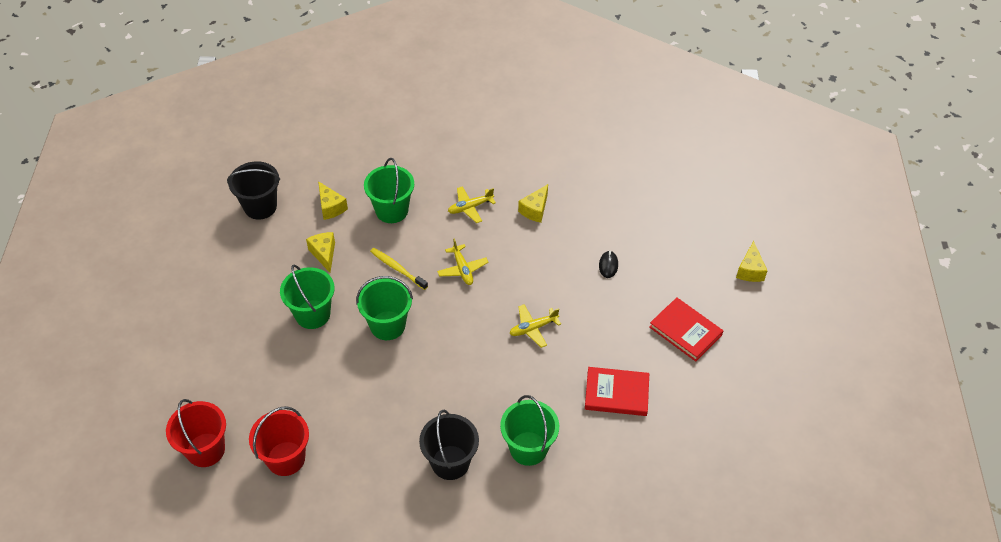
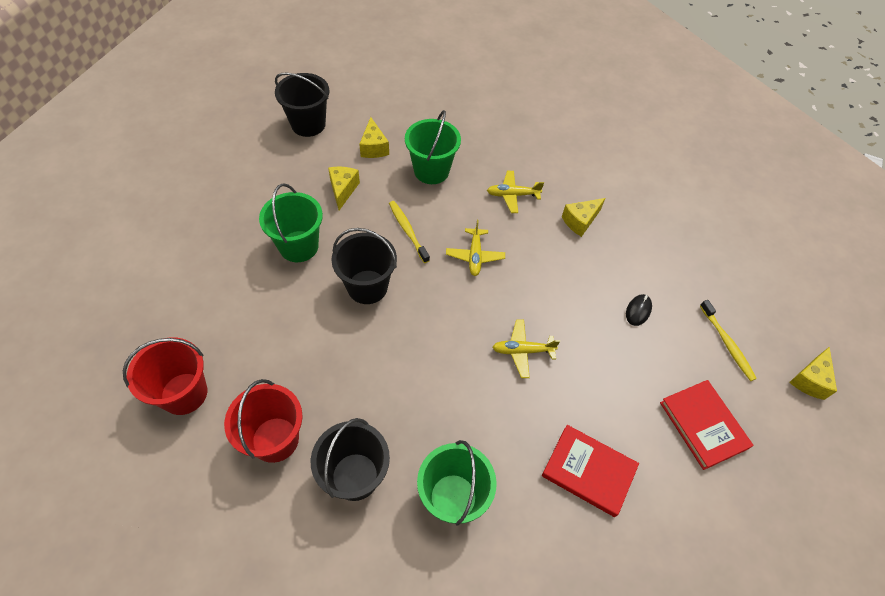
camera: 20 degrees right, 5 degrees up
(205, 450) = (112, 349): red bucket -> red bucket (275, 439)
(387, 325) = (367, 287): green bucket -> black bucket
(682, 266) = (727, 343): none -> yellow toothbrush

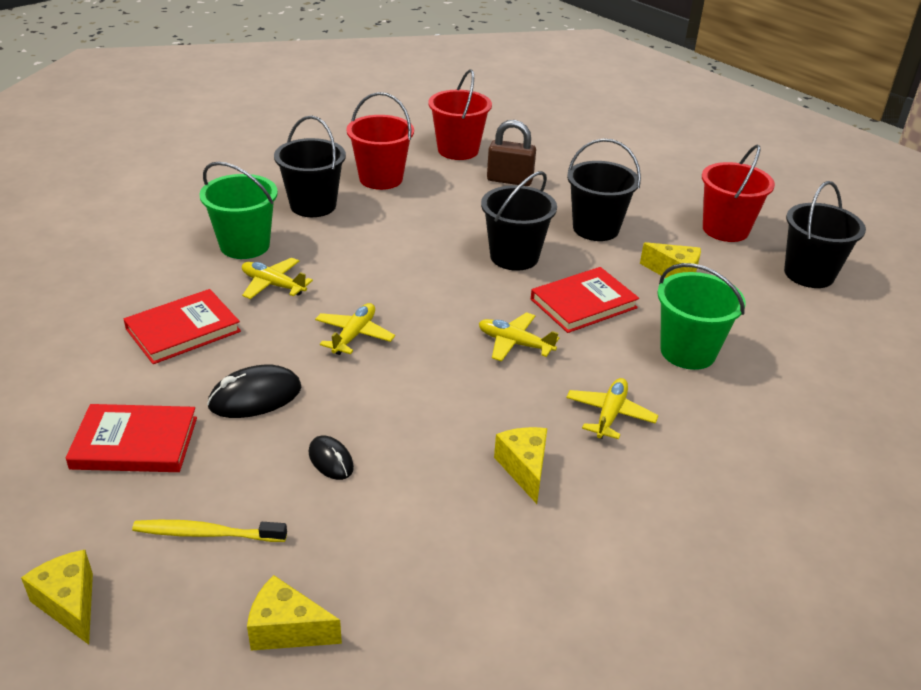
camera: 115 degrees right, 20 degrees down
(235, 328) = (509, 180): none -> brown padlock
(265, 171) = (725, 229): none -> red bucket
(299, 246) = (596, 229): green bucket -> black bucket
(374, 147) = (750, 315): yellow cheese -> yellow cheese (287, 630)
(408, 231) = (583, 303): yellow toothbrush -> red book
(496, 439) = (273, 285): none -> yellow plane
(619, 379) = (255, 397): none -> black mouse

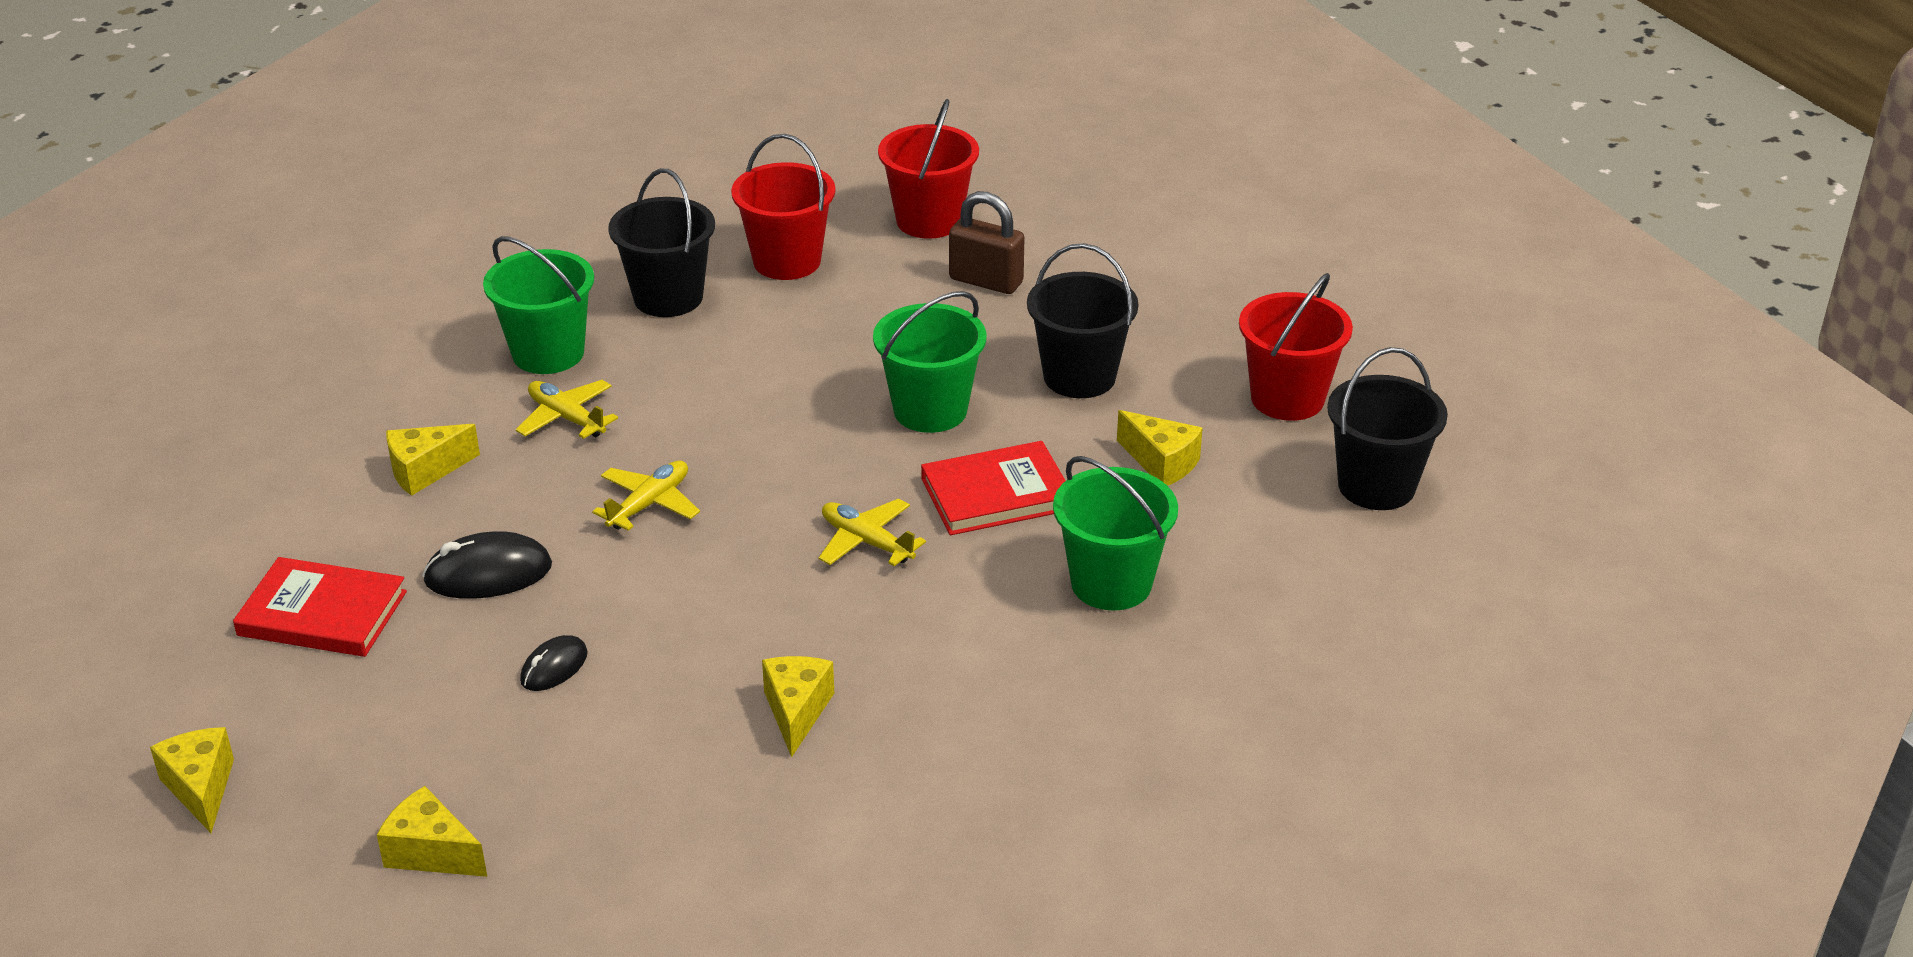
camera: 15 degrees right, 0 degrees up
(183, 330) = (425, 471): red book -> yellow cheese
(207, 533) = (375, 734): yellow toothbrush -> none
(331, 460) = (554, 667): black mouse -> black mouse turned 60 degrees clockwise
(514, 257) = (930, 410): black bucket -> green bucket
(610, 415) = (949, 657): yellow plane -> none

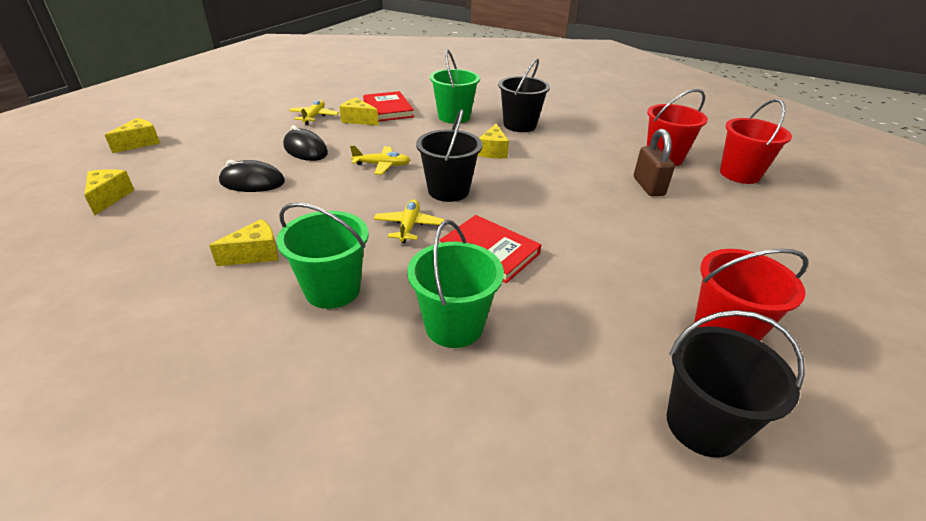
camera: 55 degrees right, 0 degrees up
(322, 614) = (257, 130): red book -> red book (388, 109)
(554, 667) = (252, 182): black mouse -> black mouse, size x1.63
(567, 418) = (419, 132): yellow plane -> yellow plane (314, 117)
(787, 261) = (581, 138): red bucket -> red bucket (739, 174)
(930, 410) = (531, 207): green bucket -> green bucket (332, 290)
(1079, 377) = (620, 241): black bucket -> black bucket (448, 190)
(1161, 463) = (589, 301): yellow cheese -> yellow cheese (493, 151)

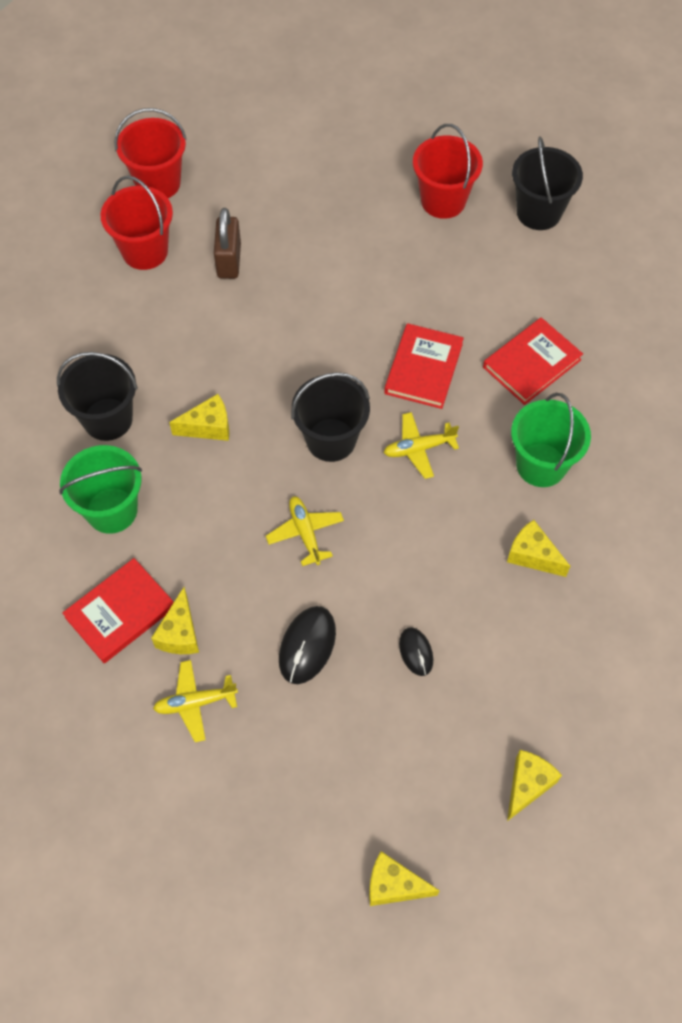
camera: 110 degrees left, 25 degrees up
(109, 197) = (527, 785): yellow cheese -> yellow cheese turned 150 degrees clockwise
(252, 182) = (416, 652): black mouse -> black mouse, size x0.61
(454, 326) = (531, 363): green bucket -> red book
(648, 186) = (229, 261): brown padlock -> brown padlock turned 60 degrees counterclockwise

